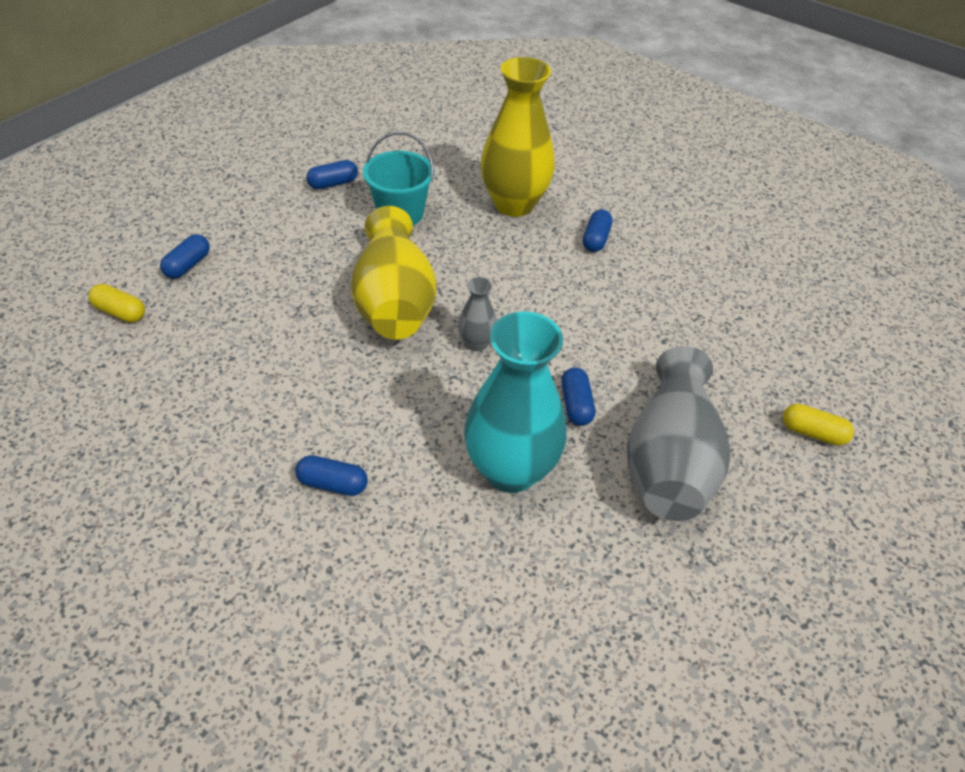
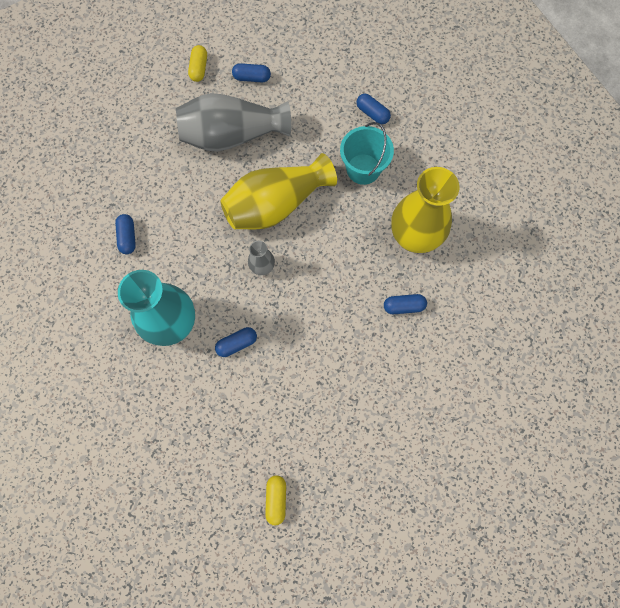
camera: 70 degrees right, 25 degrees up
(668, 460) = (216, 411): grey vase -> grey vase (232, 135)

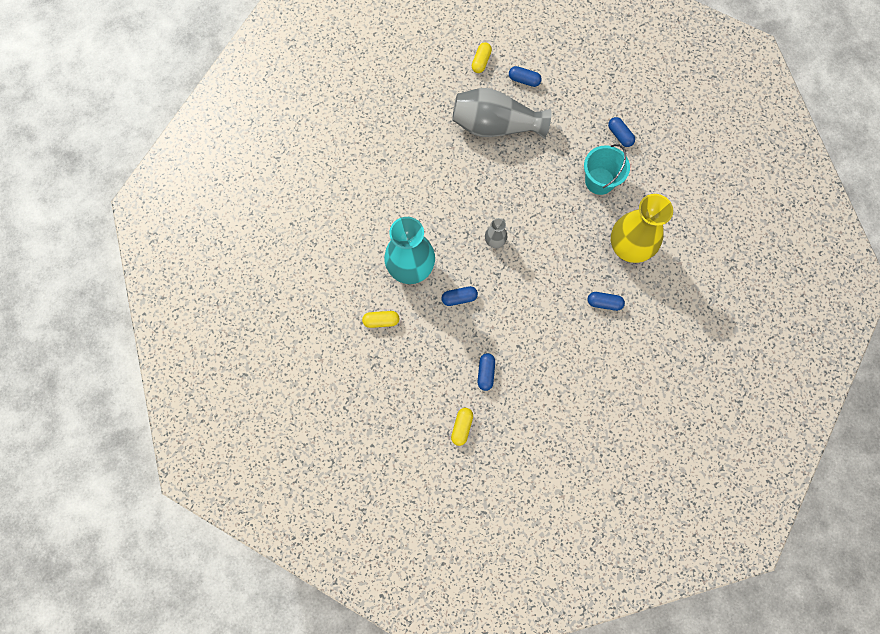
camera: 15 degrees right, 0 degrees up
(128, 237) = (390, 190): blue capsule -> blue capsule (486, 373)
(151, 395) = (381, 321): none -> yellow capsule
(276, 204) = (518, 193): yellow vase -> none

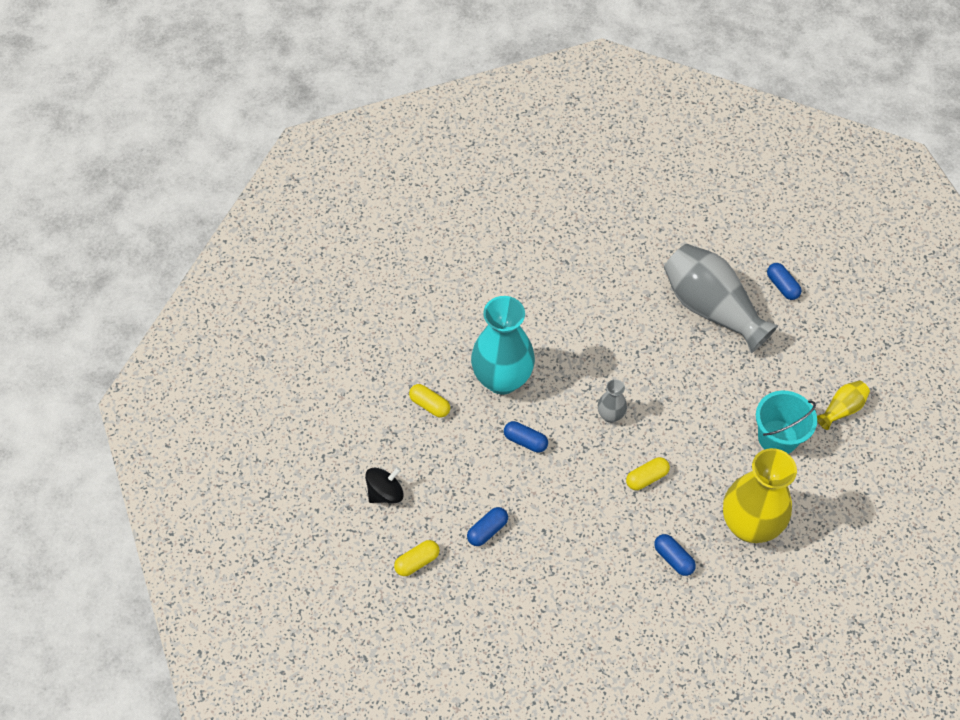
camera: 40 degrees right, 15 degrees down
(404, 400) = (385, 493): none -> black spinning top
(481, 62) = (751, 239): yellow capsule -> yellow capsule (646, 478)
(620, 135) = (841, 409): blue capsule -> yellow vase

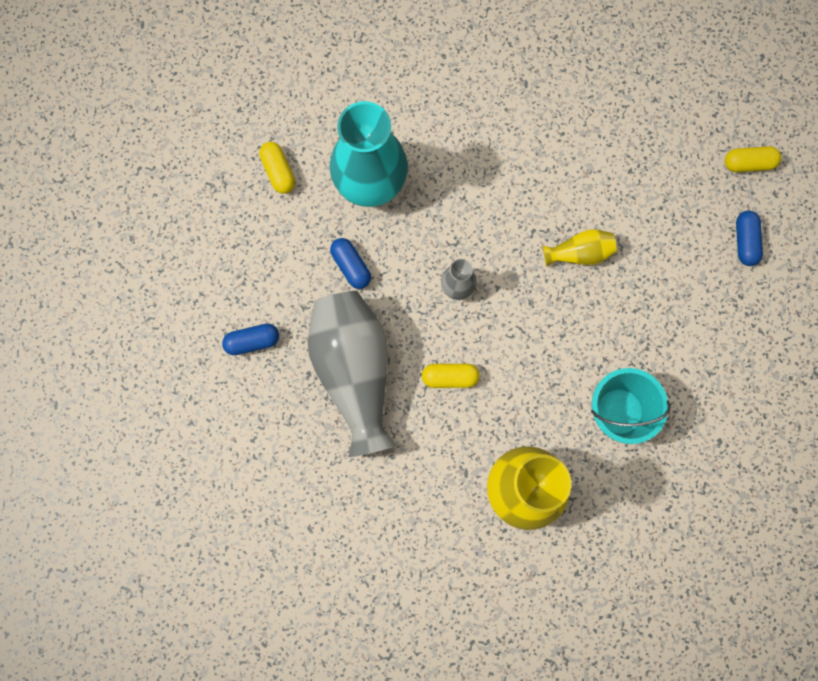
camera: 30 degrees right, 20 degrees up
(385, 493) = (176, 243): black spinning top -> none
(417, 562) = (163, 335): yellow capsule -> yellow capsule (749, 163)
(673, 558) = (420, 479): blue capsule -> none
(711, 308) = (648, 225): grey vase -> grey vase (354, 372)
(841, 409) = (711, 419): yellow vase -> yellow vase (579, 253)

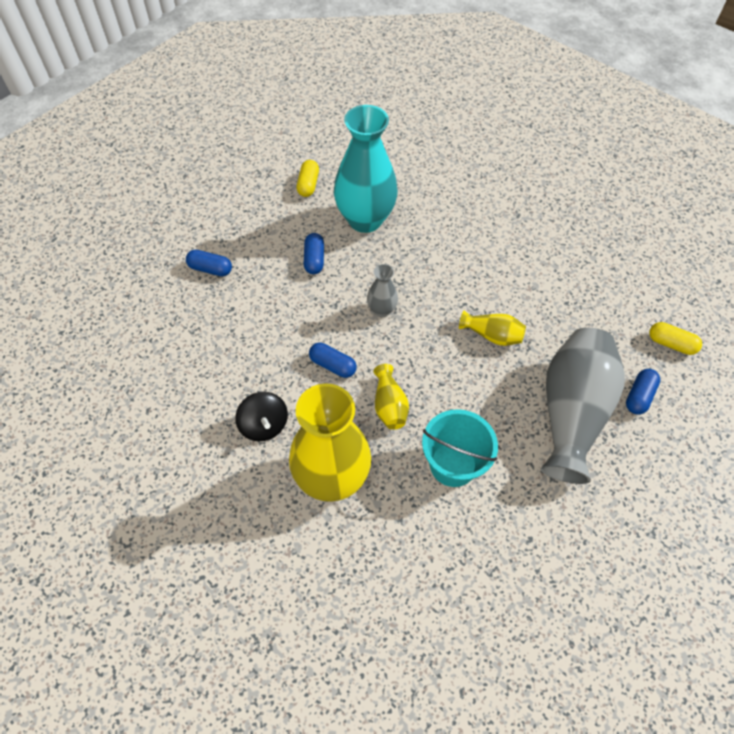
camera: 30 degrees right, 20 degrees down
(354, 372) = (265, 324): grey vase -> grey vase (571, 413)
(428, 477) = (264, 425): none -> black spinning top
(450, 377) = (333, 365): yellow capsule -> blue capsule
(528, 387) = (389, 405): none -> yellow vase

